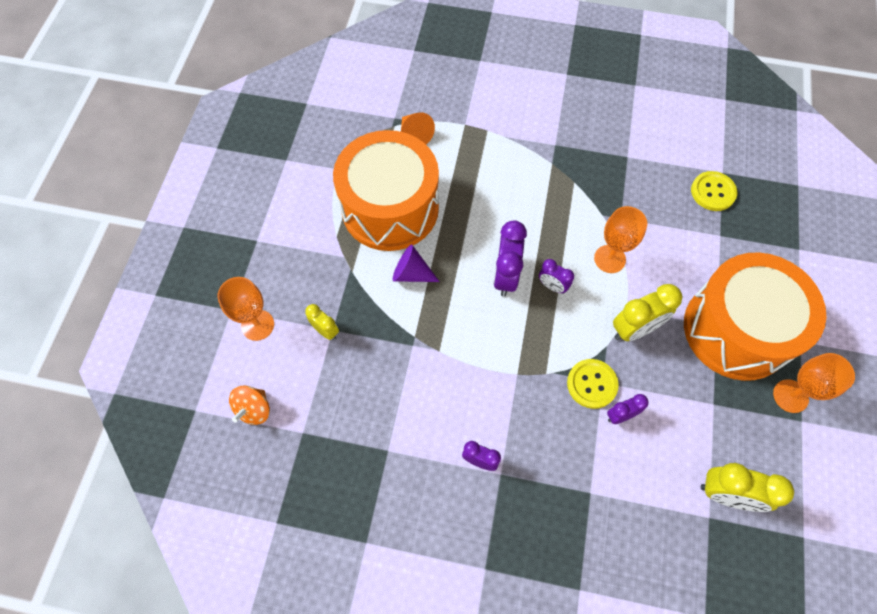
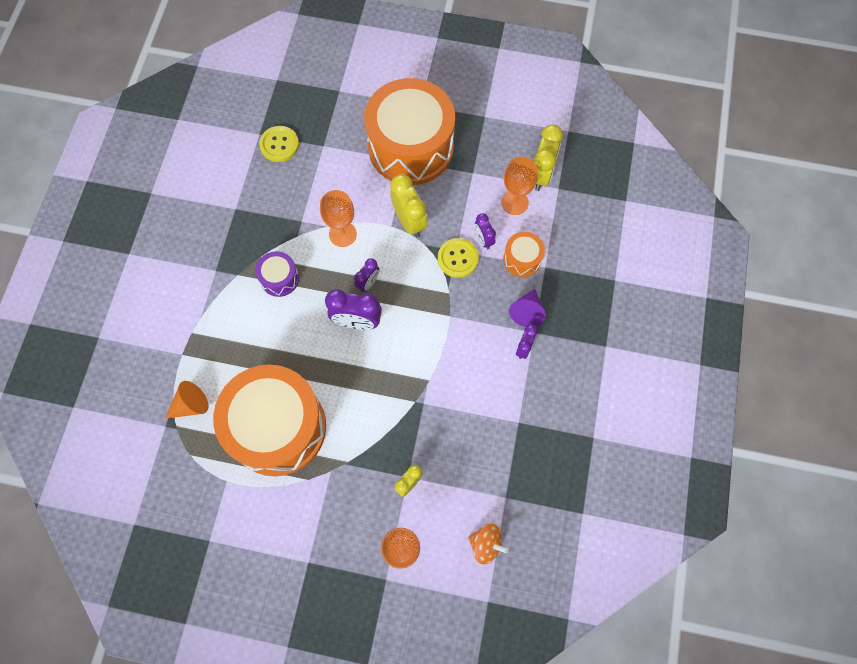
camera: 90 degrees left, 5 degrees up
(411, 273) = (351, 405): purple cone -> purple cone (527, 312)
(550, 201) = (279, 278): none -> purple drum
(598, 463) = (522, 259): none -> orange drum
(790, 396) = (465, 120): orange goblet -> orange goblet (514, 202)

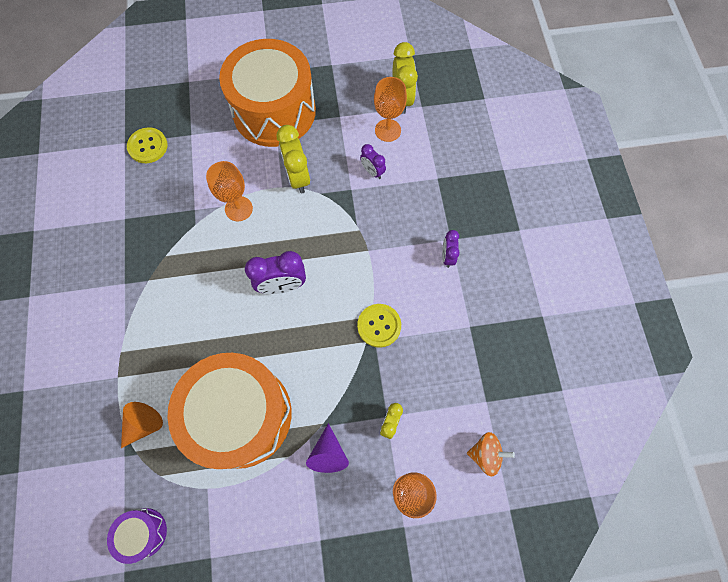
camera: 20 degrees left, 0 degrees up
(279, 278) = (192, 270): purple drum -> purple drum (143, 533)
(368, 283) = (279, 246): purple clock -> none
(409, 221) = (298, 177): yellow clock -> yellow clock turned 150 degrees counterclockwise
(458, 258) = (355, 196): yellow button -> yellow button (379, 326)
(522, 259) = (414, 178): orange drum -> none
(527, 312) = (437, 223): purple cone -> purple cone (328, 454)

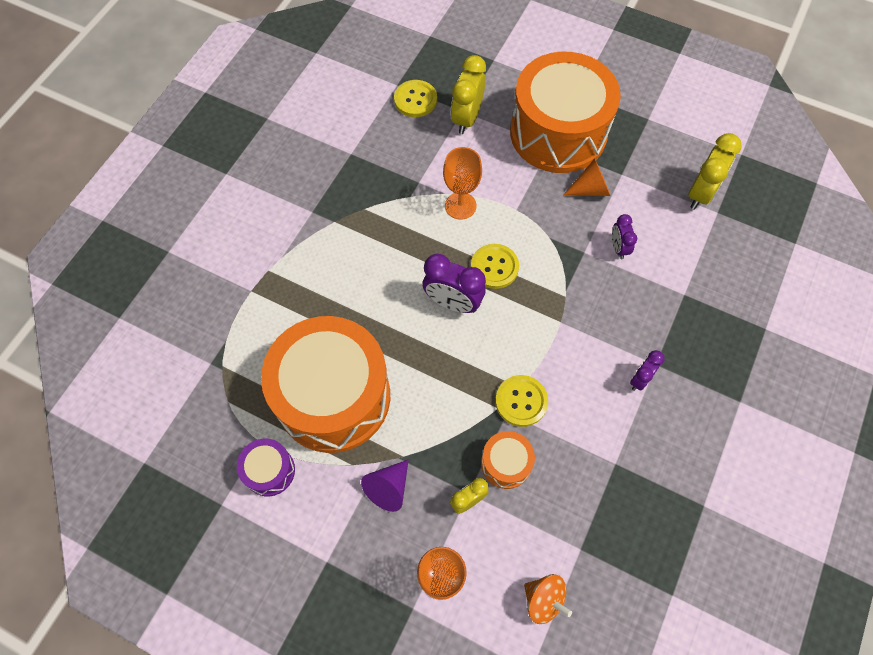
camera: 35 degrees right, 5 degrees down
(143, 533) = (181, 441): purple drum -> purple drum (269, 471)
(144, 424) = (245, 347): orange cone -> orange cone (590, 189)
(295, 240) = (494, 267): none -> yellow button
(298, 177) = (538, 209): yellow clock -> yellow clock (467, 118)
(387, 130) = (663, 216): orange goblet -> none
(398, 377) = (506, 463): none -> orange drum

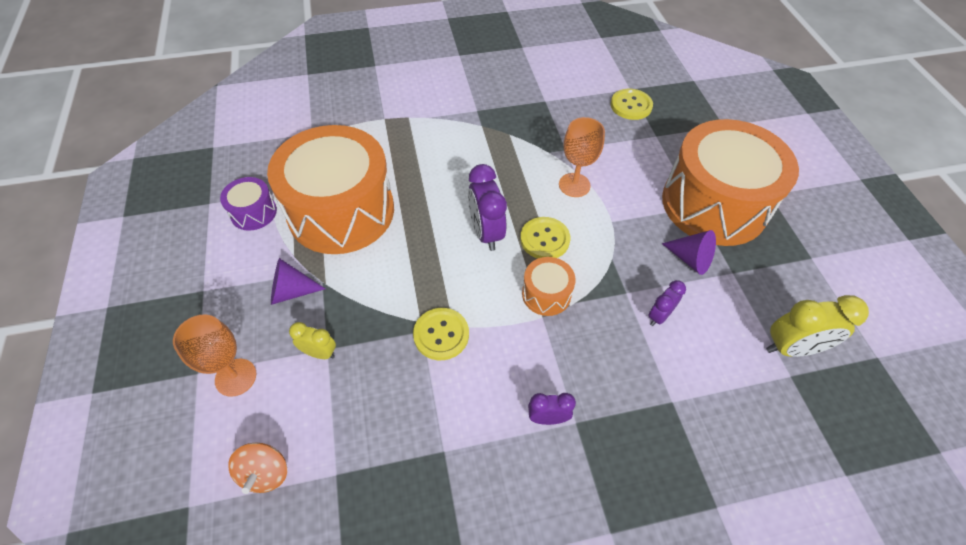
camera: 50 degrees right, 10 degrees down
(467, 118) = (653, 142): yellow clock -> none
(506, 463) = (374, 359): orange drum -> orange drum (546, 294)
(590, 189) = (690, 259): orange cone -> purple cone

